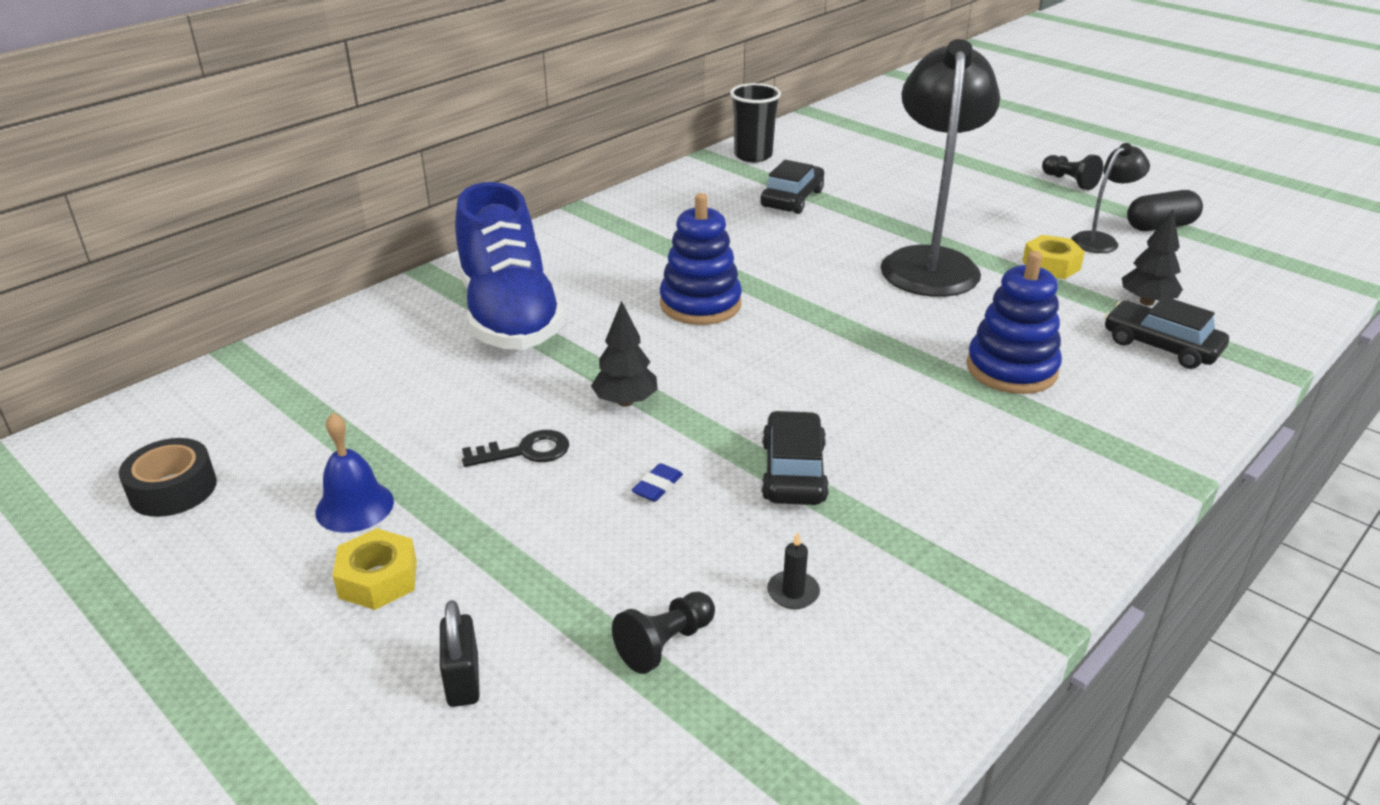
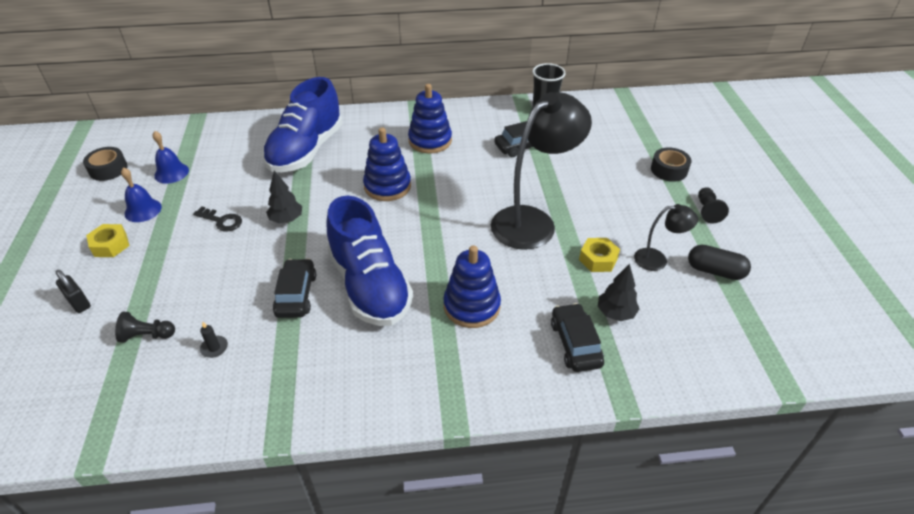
camera: 40 degrees right, 10 degrees up
(318, 437) = (171, 173): none -> blue bell
(463, 680) = (79, 303): black padlock -> black padlock turned 75 degrees counterclockwise
(657, 486) = (240, 267): blue eraser -> none
(669, 237) = (430, 141): none -> blue stacking toy
(793, 471) = (296, 294): black car -> black car turned 45 degrees counterclockwise
(867, 412) = (370, 286): none -> blue shoe
(976, 162) = (669, 170): none -> black tape

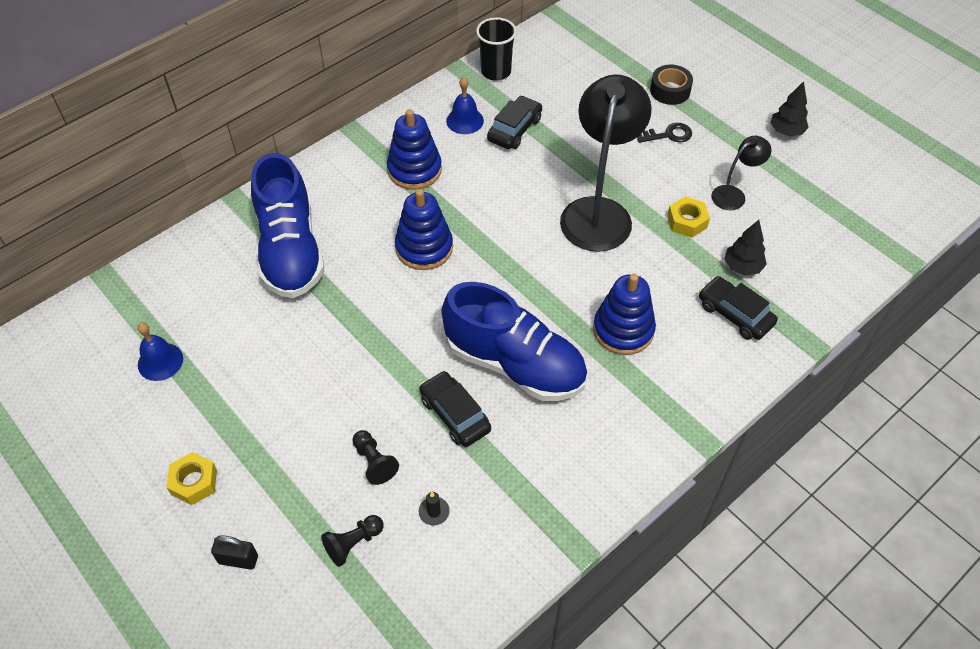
camera: 35 degrees left, 10 degrees up
(108, 169) = (72, 400): black tape -> none
(143, 210) = (181, 423): blue bell -> blue bell (465, 120)
(221, 221) = (289, 384): black key -> black key (668, 135)
(286, 219) = (358, 343): black tree -> black tree (786, 131)
(707, 211) = (735, 120): black pawn -> black pawn (374, 462)
(715, 271) = (785, 181): black capsule -> none

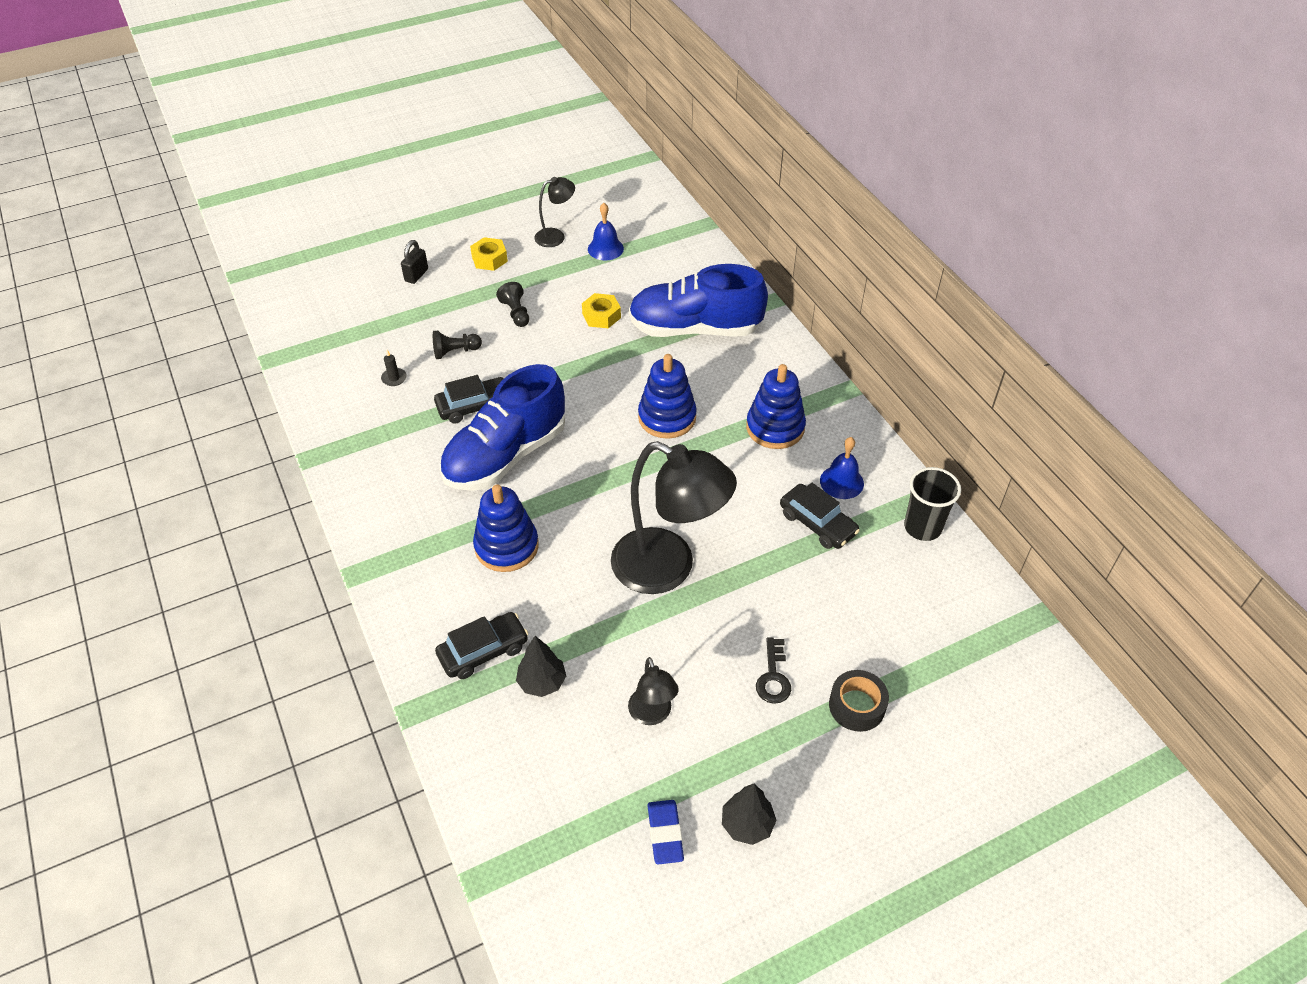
camera: 105 degrees right, 5 degrees down
(139, 420) = (556, 236): none -> black lamp
(353, 543) = (394, 331): black pawn -> black pawn (516, 313)
(687, 221) = (627, 649): yellow nut -> yellow nut (601, 316)
(817, 170) = (665, 834): none -> blue eraser

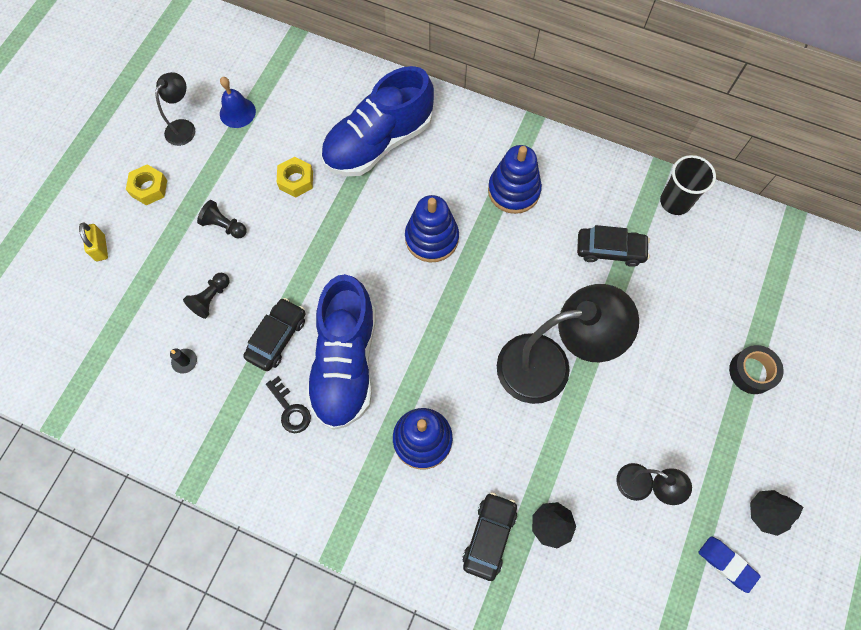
camera: 40 degrees left, 20 degrees up
(416, 275) = (100, 248): black padlock -> yellow padlock
(773, 676) = (687, 393): black key -> black key (290, 409)
(841, 482) = (596, 203): blue bell -> none

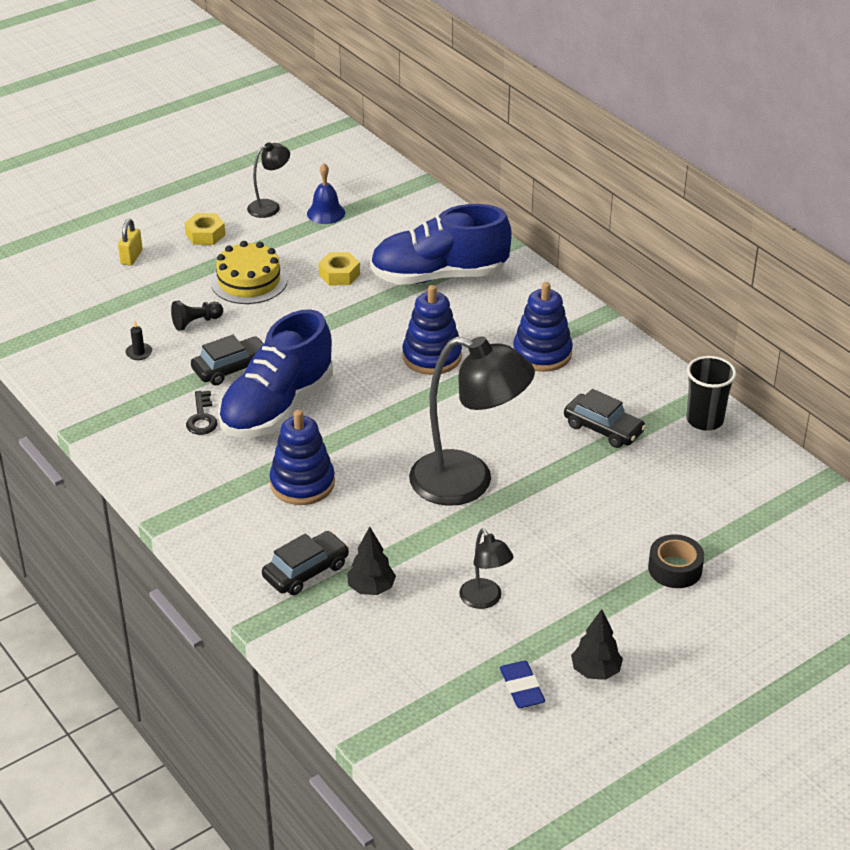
camera: 30 degrees right, 30 degrees down
(224, 226) = (249, 281): black pawn -> yellow cake

